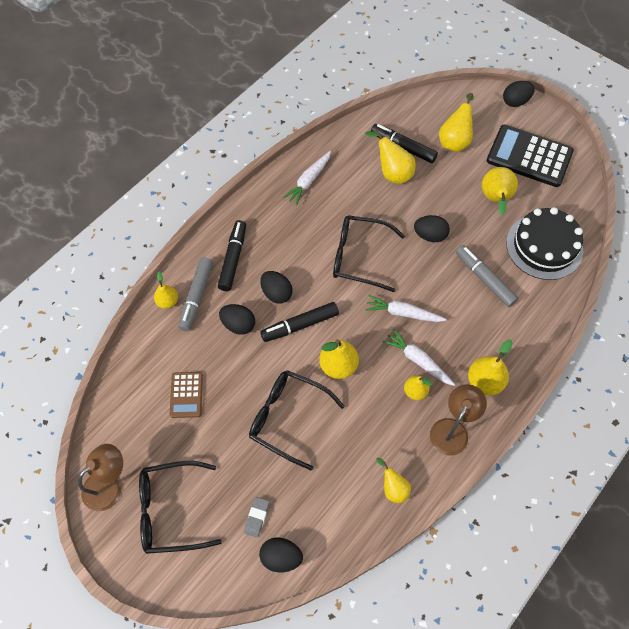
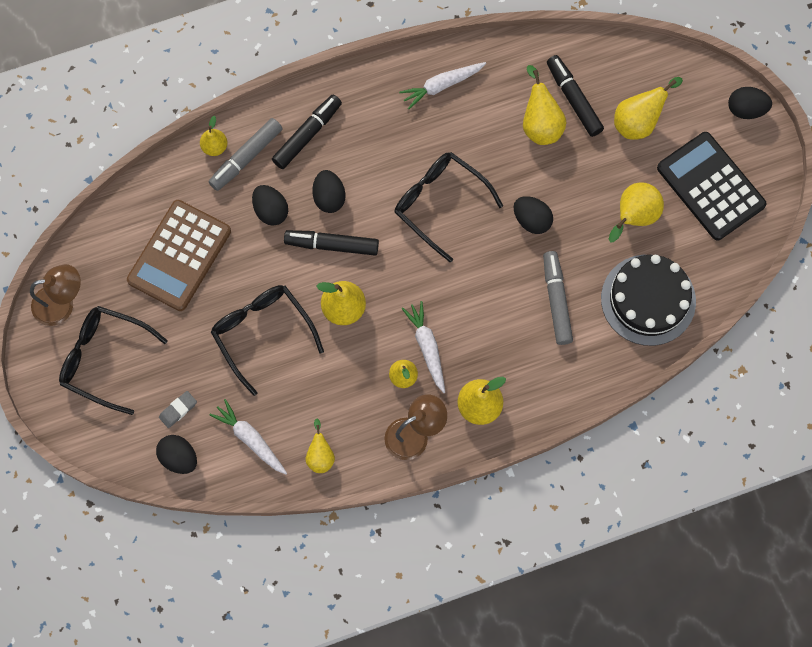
camera: 30 degrees right, 10 degrees up
(186, 395) = (179, 256): brown calculator -> brown calculator, size x1.91
(403, 313) = (445, 290): white carrot -> white carrot (250, 439)

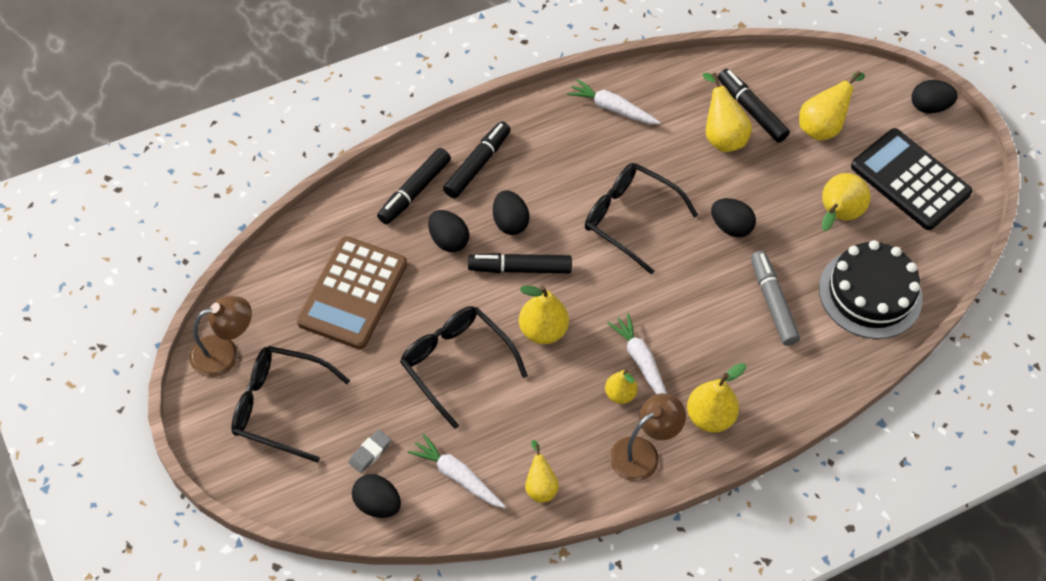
camera: 10 degrees left, 15 degrees down
(215, 147) = (379, 184): yellow pear -> none
(246, 157) = (414, 191): grey marker -> black marker
(442, 86) = (612, 108): white carrot -> white carrot turned 60 degrees clockwise

